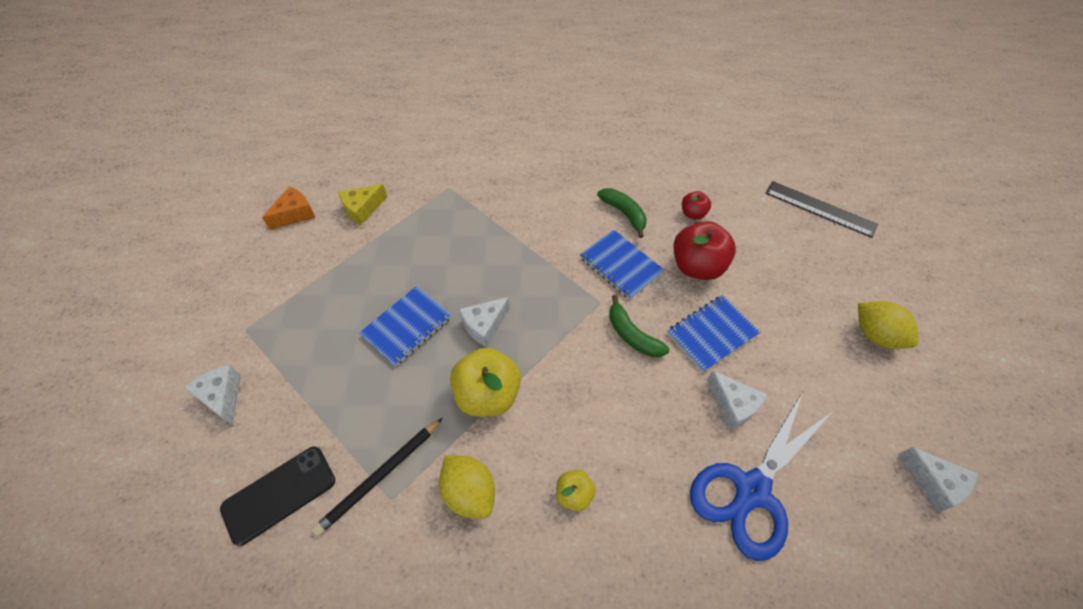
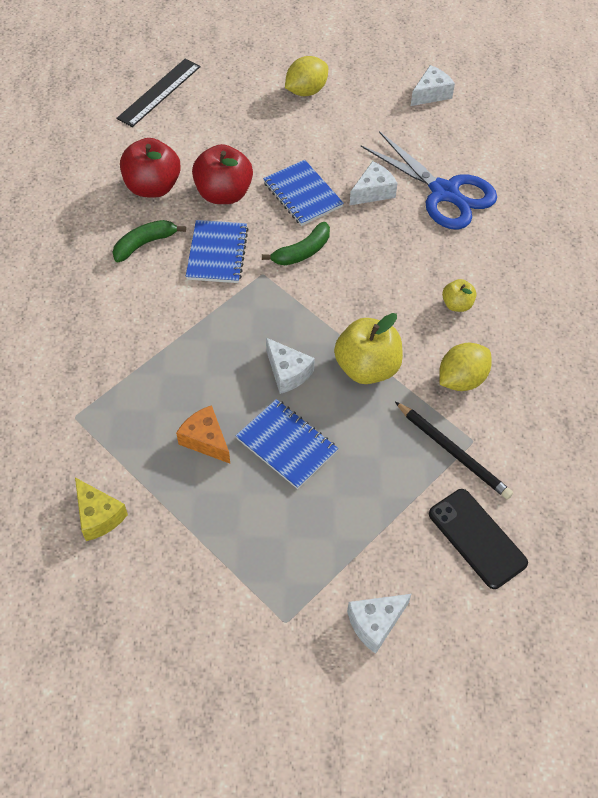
camera: 90 degrees left, 0 degrees up
(295, 214) = (95, 602): orange cheese -> orange cheese (205, 440)
(620, 265) = (217, 253): blue notebook -> blue notebook turned 45 degrees counterclockwise
(693, 214) = (153, 187): red apple -> red apple, size x1.92

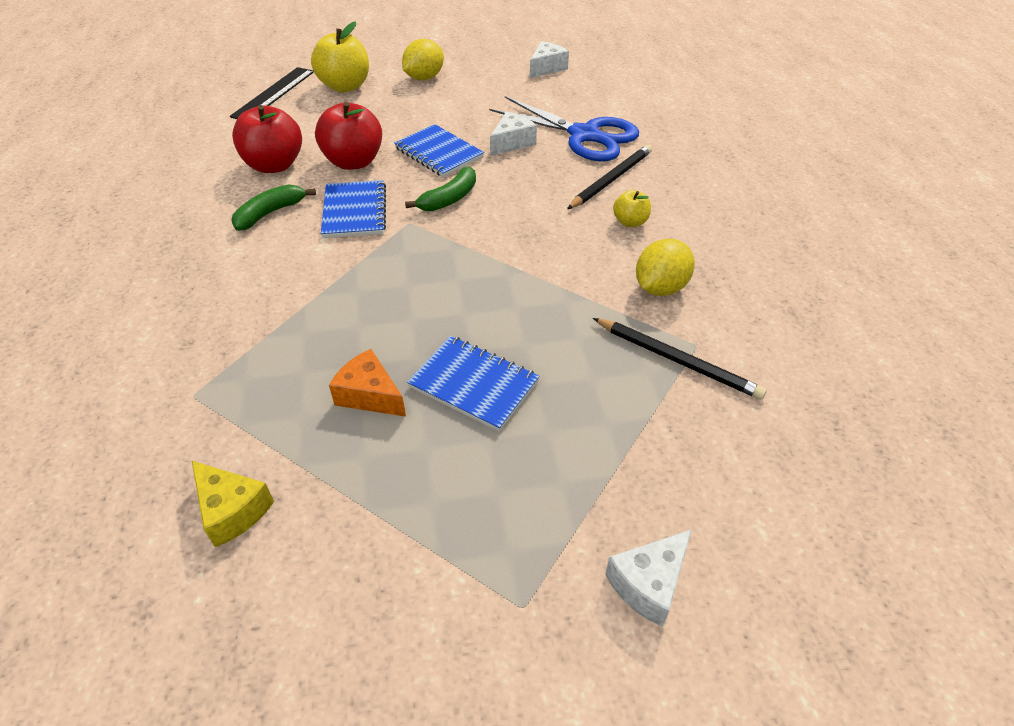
camera: 10 degrees left, 10 degrees down
(287, 372) = (458, 309): white cheese -> none
(367, 368) = (549, 292): yellow apple -> yellow apple (345, 86)
(454, 252) = (611, 179): none -> black pencil
(477, 538) = (742, 450): black phone -> none

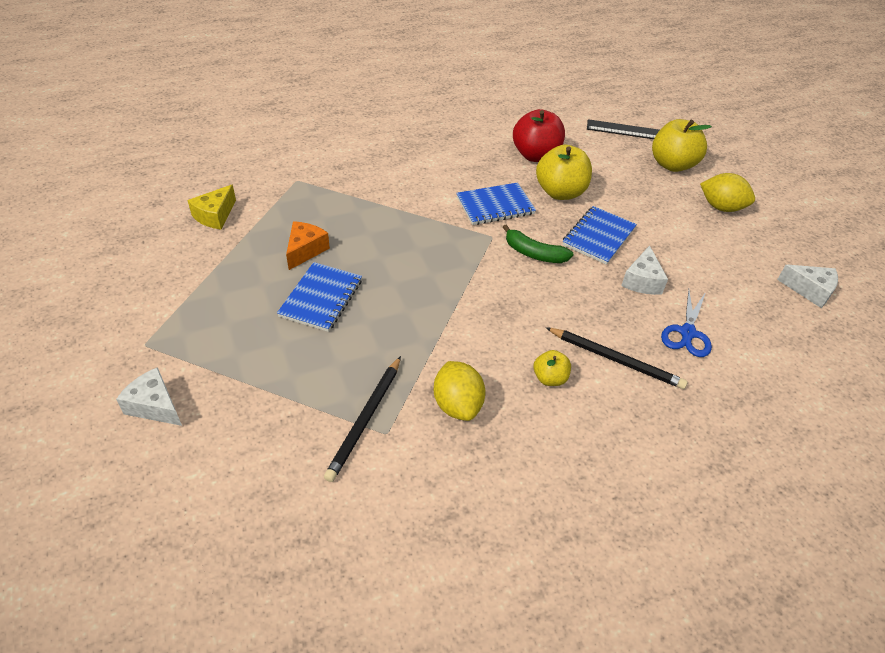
camera: 75 degrees right, 0 degrees up
(270, 213) = (476, 167): green banana -> none
(354, 162) = (560, 192): red apple -> yellow apple
(511, 143) = (642, 281): white cheese -> white cheese turned 75 degrees clockwise
(584, 135) = (687, 333): blue scissors -> blue scissors, size x0.57
(660, 288) = (457, 405): yellow lemon -> yellow lemon turned 45 degrees clockwise

